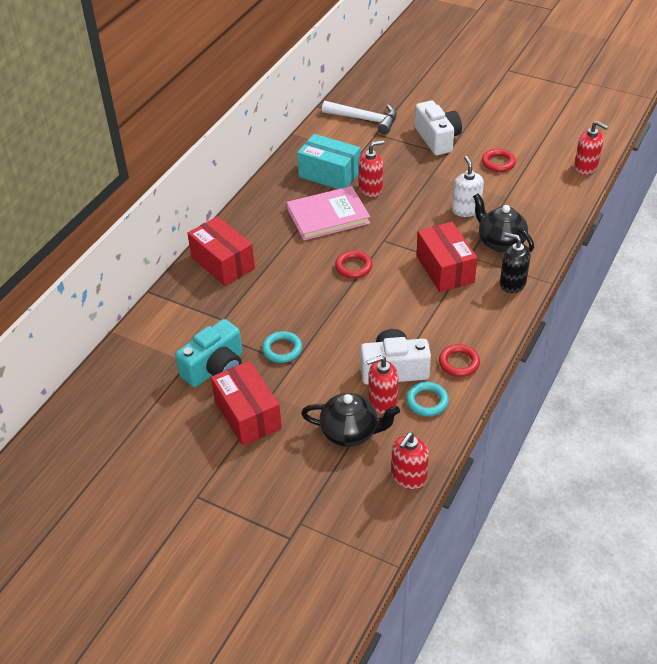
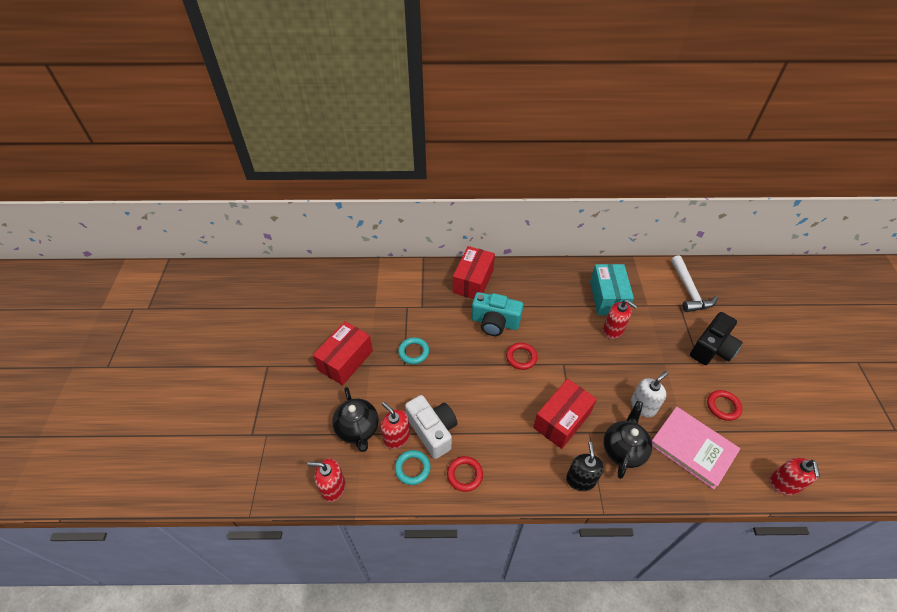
camera: 60 degrees right, 5 degrees up
(215, 368) = (377, 323): turquoise camera -> turquoise camera (495, 322)
(328, 216) = (562, 317): pink book -> pink book (692, 448)
(437, 139) = (712, 348): white camera -> black camera

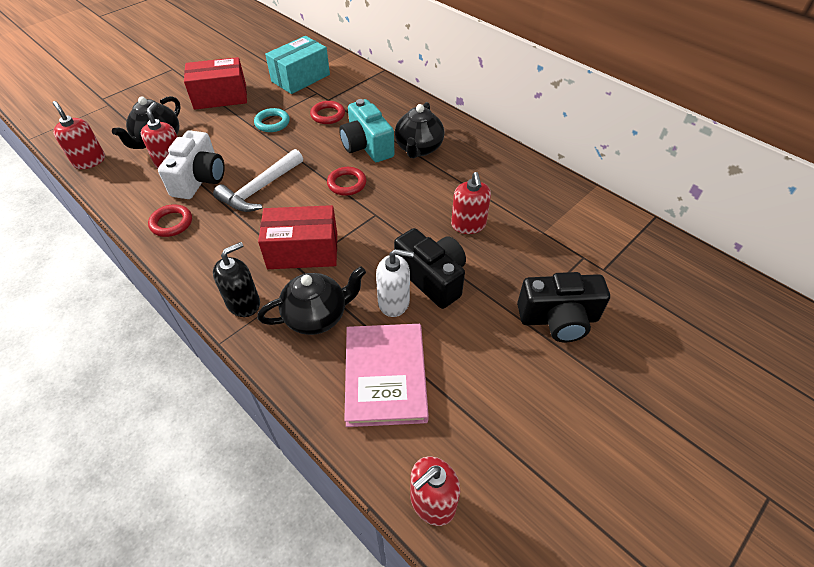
camera: 45 degrees right, 0 degrees up
(412, 468) = (148, 190): turquoise ring -> none
(473, 281) = (397, 108): red box -> none
(524, 301) = (418, 149): none -> black teapot
(607, 297) = (507, 198): turquoise box -> turquoise box (300, 78)
(639, 376) = (432, 278): none -> black camera
(689, 291) = (618, 253): white hammer -> white hammer (260, 189)
(723, 406) = (482, 374): red ring -> red ring (328, 115)

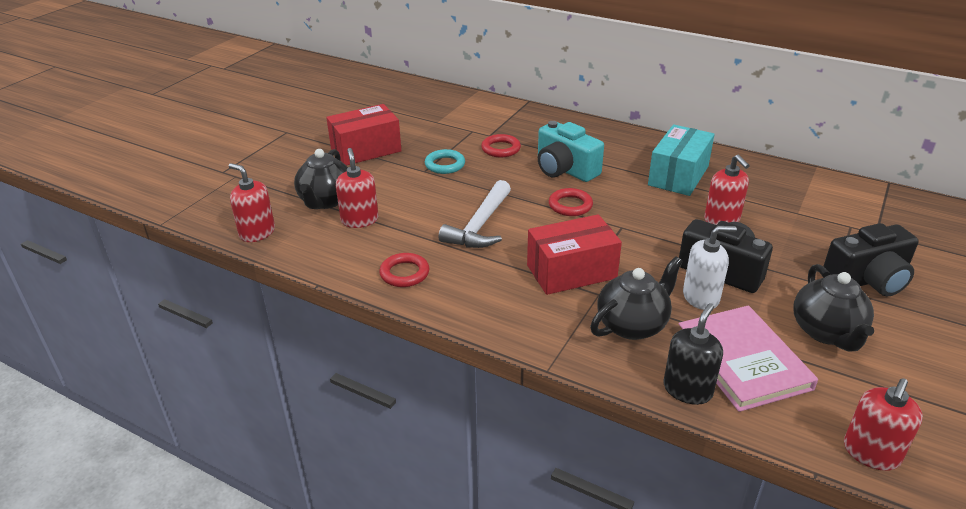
camera: 15 degrees left, 15 degrees down
(200, 179) = (404, 228): white camera -> none
(243, 303) = (545, 329): black soap dispenser -> black soap dispenser (687, 390)
(300, 78) = (443, 120): turquoise box -> turquoise box (678, 175)
(418, 149) = (620, 163): black teapot -> black teapot (827, 332)

